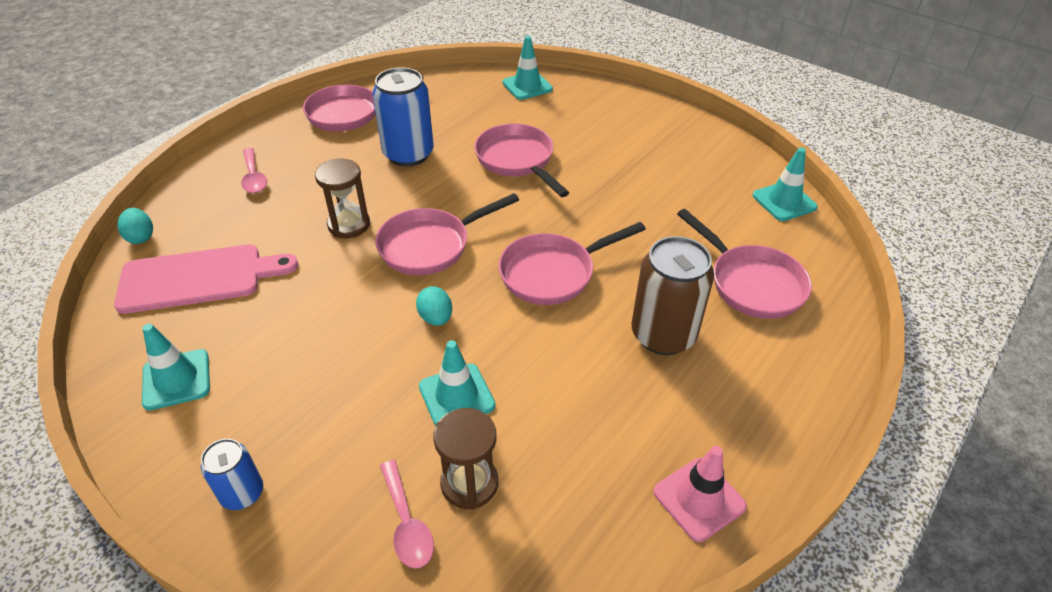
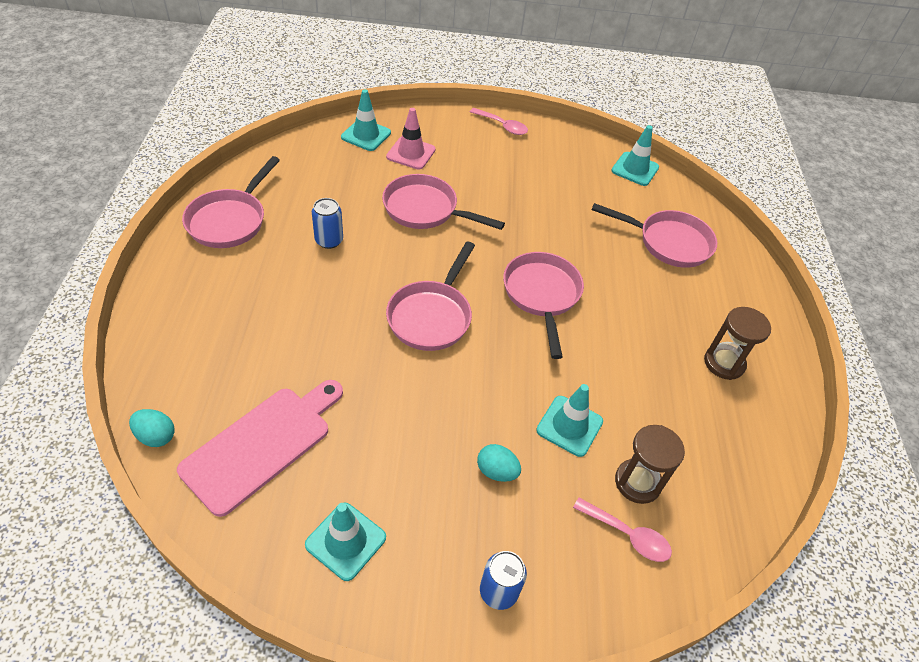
camera: 40 degrees left, 5 degrees up
(254, 177) = (206, 324): pink spoon -> pink spoon (502, 126)
(349, 225) = (345, 329): brown hourglass -> brown hourglass (724, 363)
(408, 154) = (329, 240): blue can -> blue can, size x0.55
(436, 318) = (496, 374): turquoise egg -> turquoise egg (496, 471)
(553, 273) = (542, 295): pink pan -> pink pan turned 150 degrees clockwise
(663, 335) = (652, 307): brown can -> none
(699, 499) = (766, 409): pink traffic cone -> pink traffic cone (411, 153)

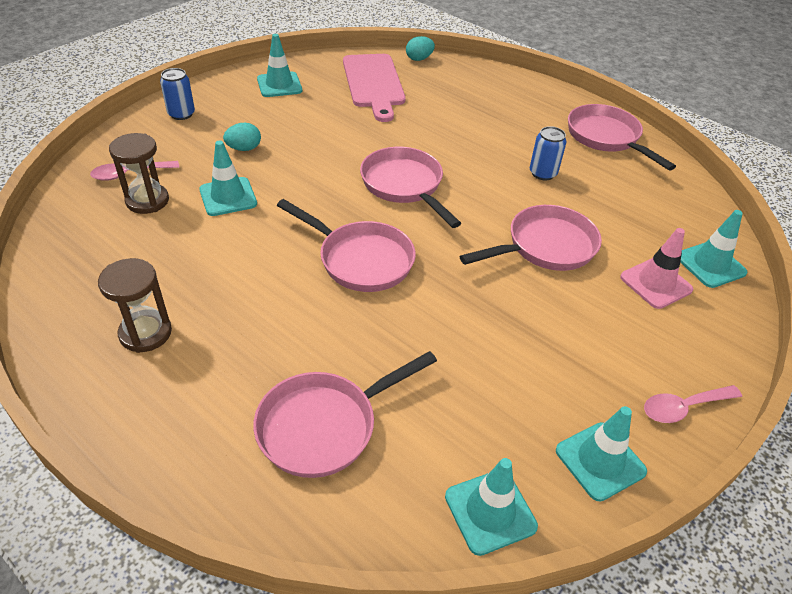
camera: 130 degrees right, 5 degrees down
(567, 144) = (600, 461): none -> turquoise traffic cone

